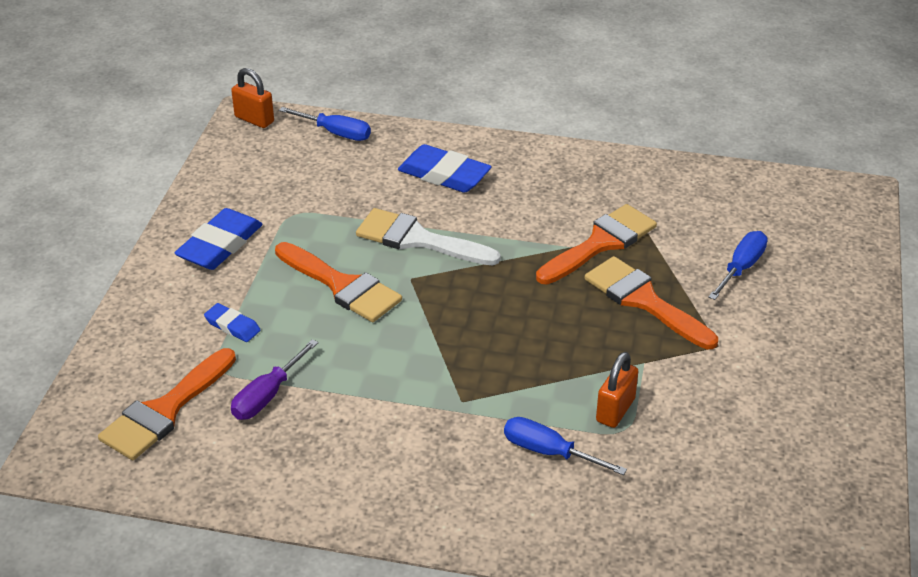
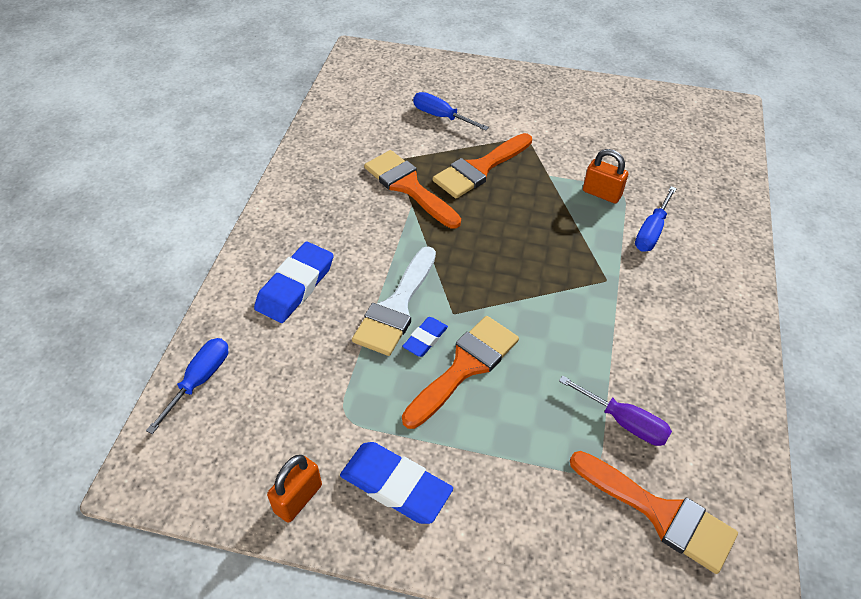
camera: 90 degrees left, 10 degrees up
(232, 326) = (529, 461): blue eraser -> blue eraser (425, 339)
(254, 119) = (148, 469): orange padlock -> orange padlock (298, 498)

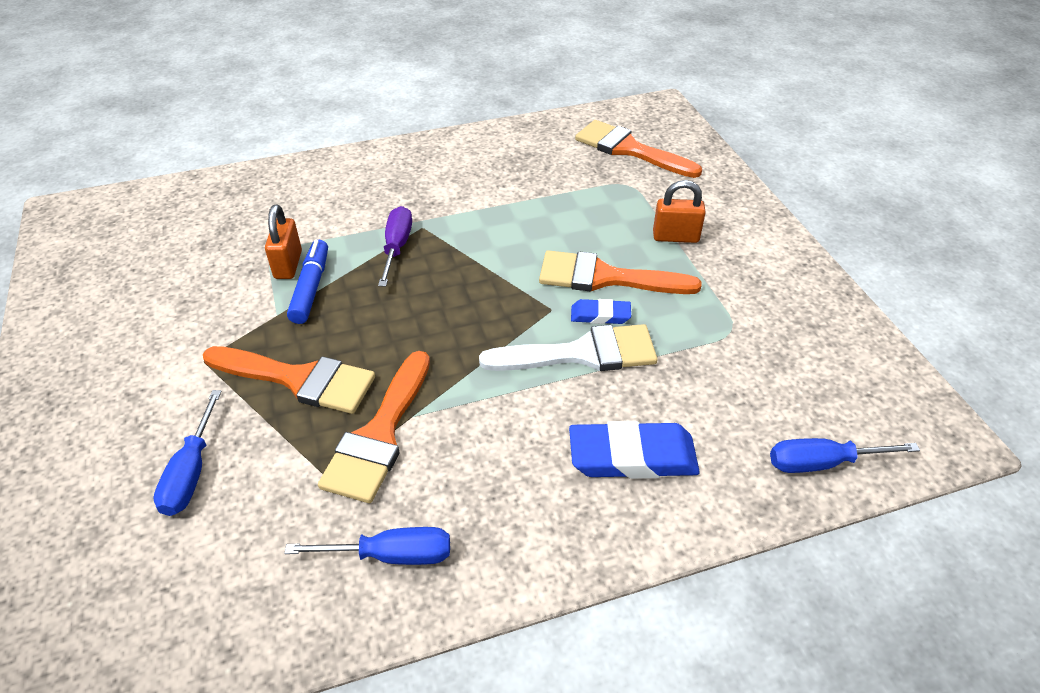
camera: 120 degrees left, 5 degrees down
(298, 498) = (829, 320): orange padlock -> orange padlock (675, 237)
(395, 486) = (753, 271): blue eraser -> none
(567, 197) = (311, 288): none -> blue marker
(623, 421) = (571, 180): purple screwdriver -> purple screwdriver (397, 247)
(651, 231) = (330, 218): blue screwdriver -> blue screwdriver (390, 555)
(660, 513) = (629, 149): orange brush -> orange brush turned 60 degrees counterclockwise

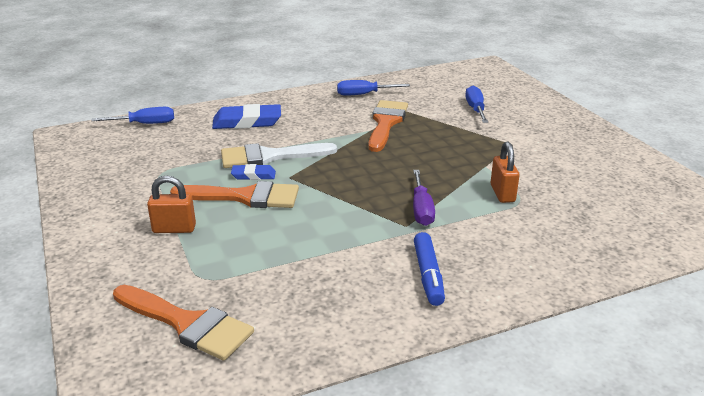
camera: 175 degrees right, 15 degrees down
(299, 379) = (446, 139): orange brush -> none
(311, 288) = (473, 180): blue marker -> blue marker (428, 275)

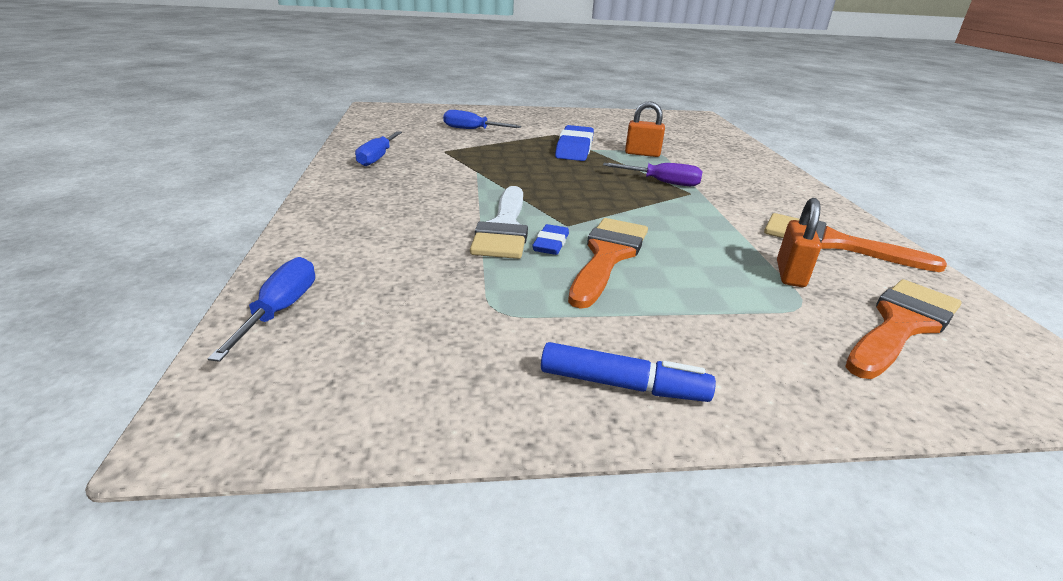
camera: 75 degrees left, 0 degrees up
(174, 229) = (682, 314): orange padlock -> orange padlock (790, 274)
(247, 122) = (379, 227): blue eraser -> blue eraser (574, 148)
(386, 123) = (467, 162): orange brush -> orange brush (833, 243)
(428, 275) = (774, 200): blue marker -> blue marker (622, 385)

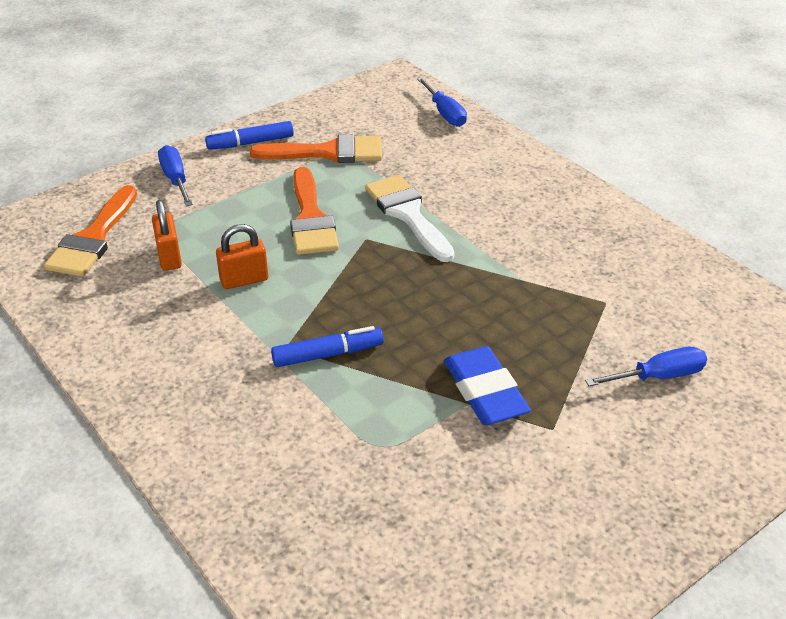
camera: 150 degrees right, 10 degrees up
(377, 158) = (636, 255): blue screwdriver -> blue screwdriver (176, 179)
(551, 244) = (359, 213): blue eraser -> none
(642, 154) = (393, 426): orange padlock -> orange padlock (244, 280)
(662, 182) = (327, 354): purple screwdriver -> blue marker
(833, 243) = (129, 317): orange brush -> orange brush (328, 152)

